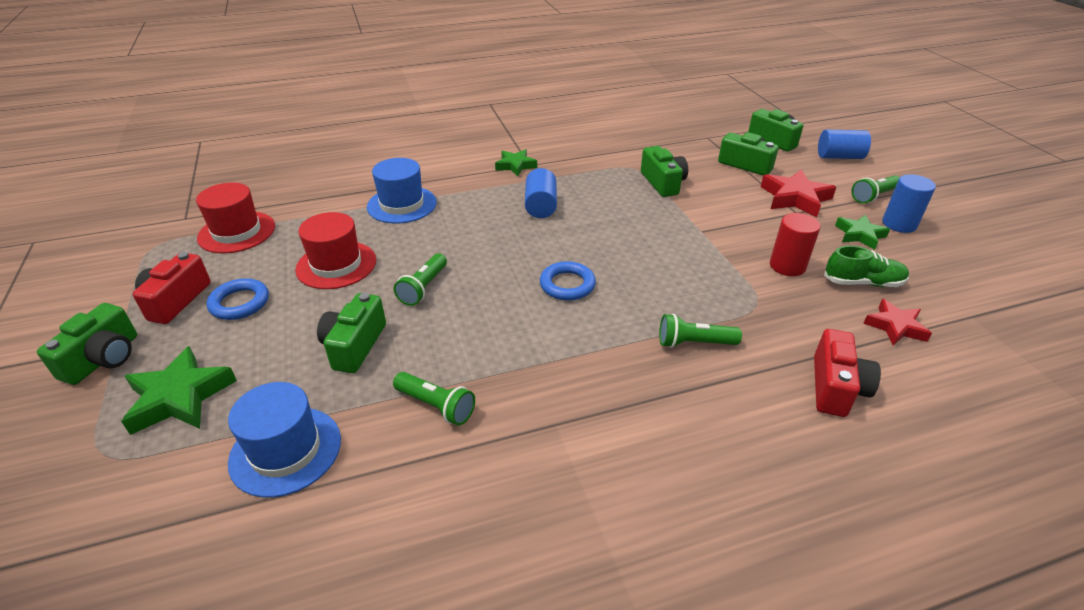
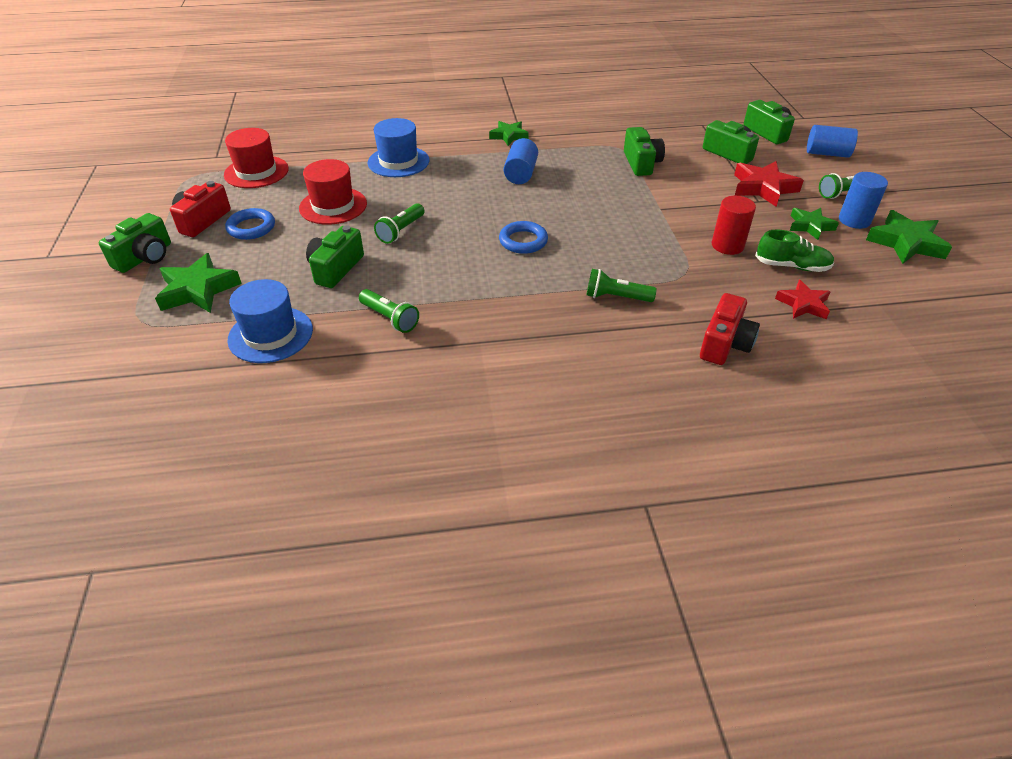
camera: 10 degrees right, 5 degrees up
(960, 244) = (905, 243): none -> green star

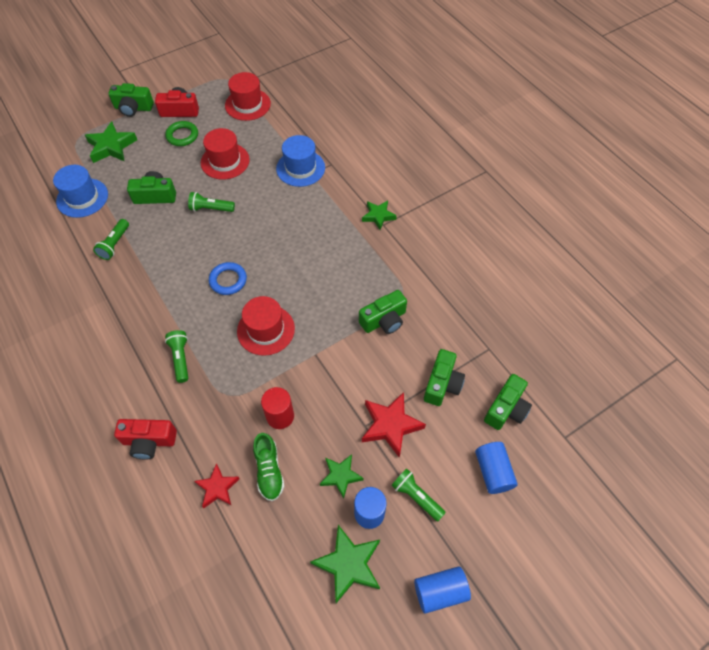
camera: 65 degrees right, 15 degrees up
(251, 228) = (182, 136): blue ring -> green ring
(521, 174) = (322, 245): blue cylinder -> blue cylinder (440, 591)
(611, 231) = (266, 330): none -> red hat

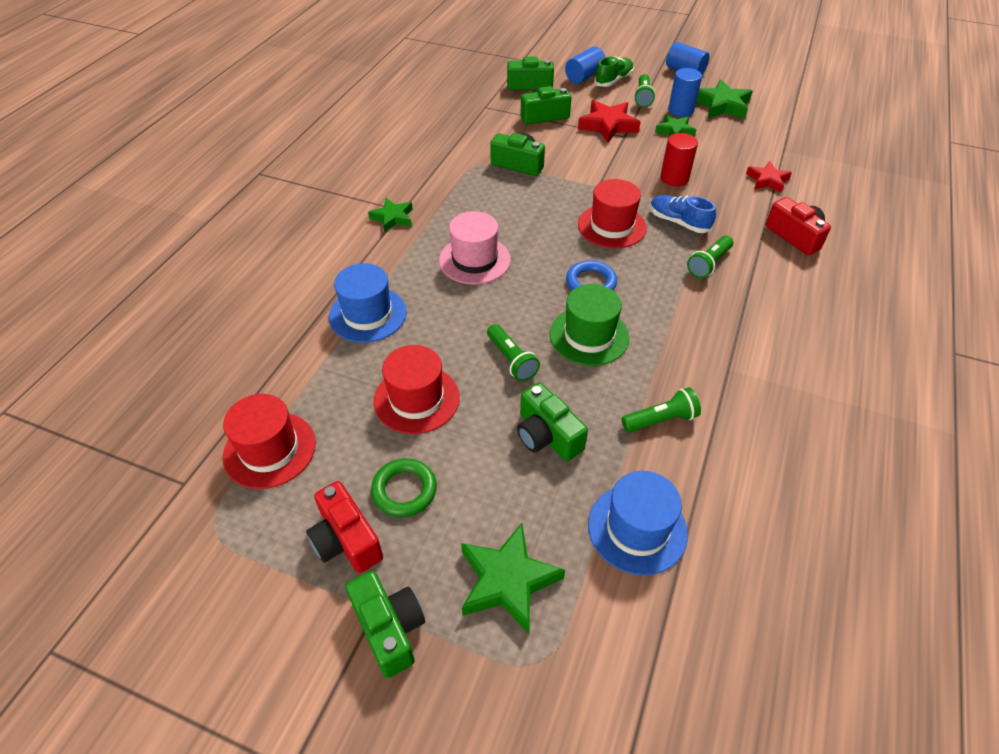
camera: 125 degrees left, 10 degrees down
(192, 251) = (589, 336): none -> green hat
(232, 375) = (678, 222): none -> blue shoe
(269, 471) = (719, 163): green shoe -> green shoe (613, 80)
(301, 235) = (474, 260): none -> pink hat

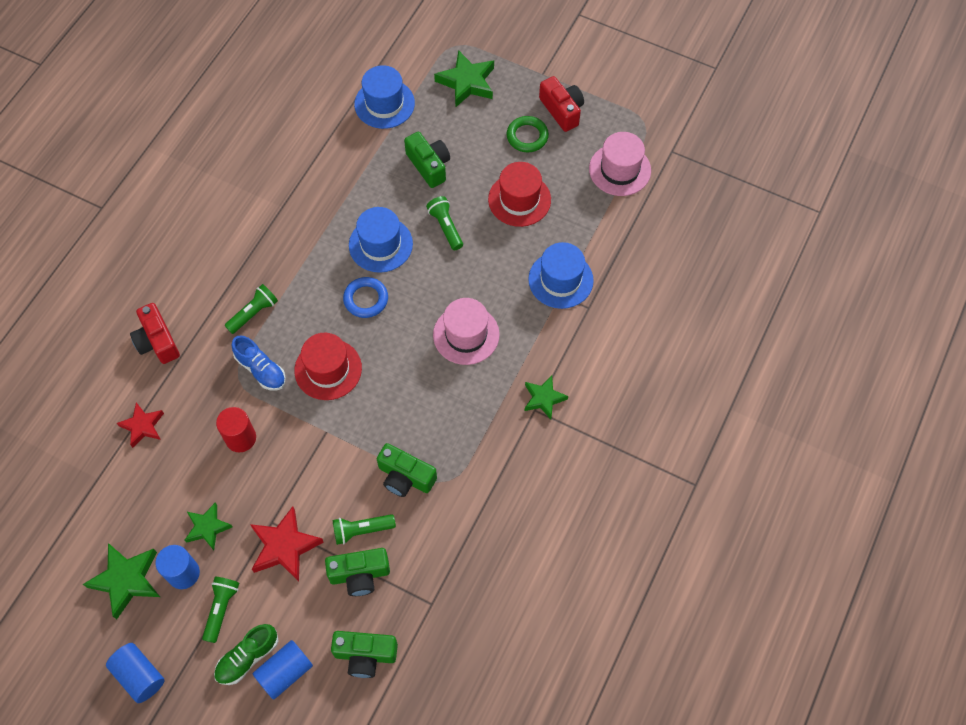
camera: 175 degrees left, 15 degrees up
(270, 449) = (619, 170): red hat -> pink hat
(389, 628) = (534, 65): green camera -> none
(589, 336) = (380, 244): green hat -> blue hat
(661, 420) = (346, 171): green flashlight -> green flashlight (361, 530)

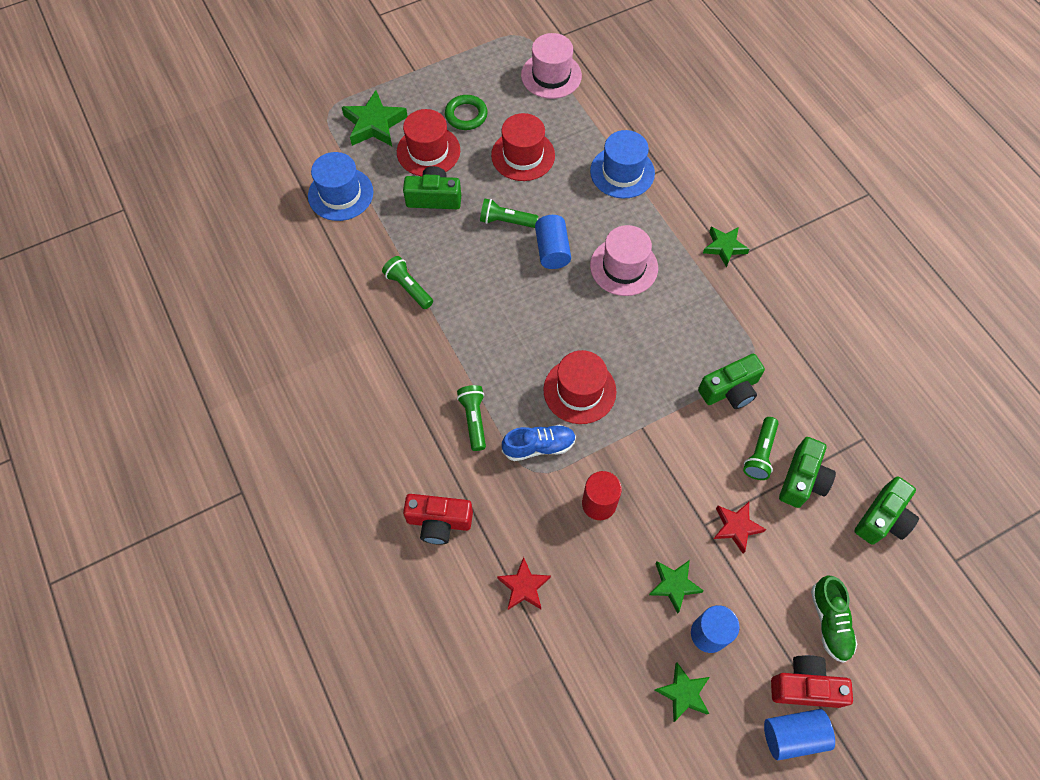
camera: 55 degrees left, 0 degrees up
(126, 580) = (683, 693): green star -> green star, size x0.64
(221, 609) = (766, 618): green flashlight -> green flashlight (408, 287)
(284, 546) = (736, 527): red star -> red star, size x0.64
(285, 672) = (863, 596): blue cylinder -> blue cylinder (552, 250)
(366, 299) = (530, 321): blue ring -> none
(380, 244) = (484, 278): blue hat -> none
(470, 134) = (428, 151): none -> red hat
(562, 110) = (461, 78): red camera -> red camera (805, 686)

